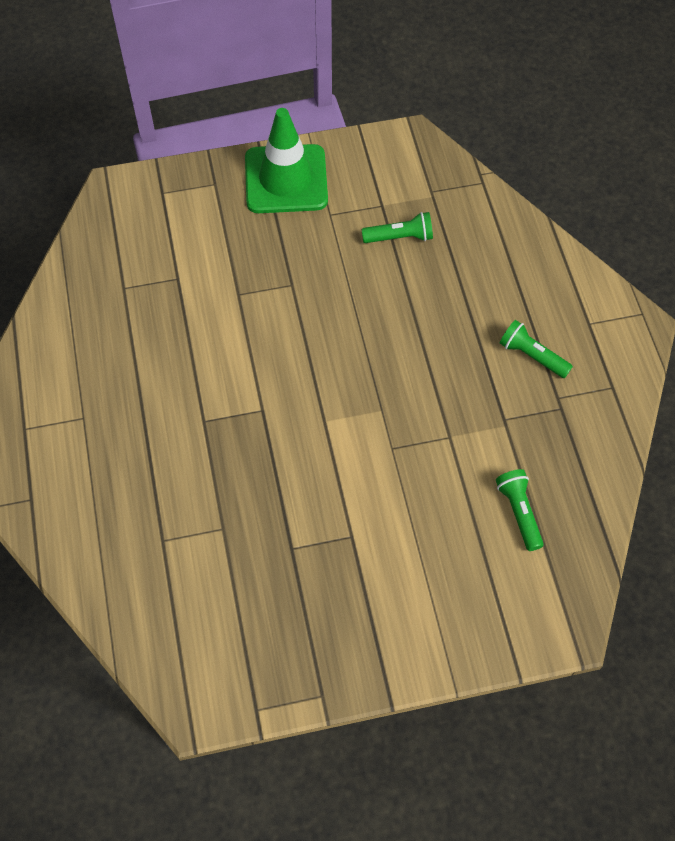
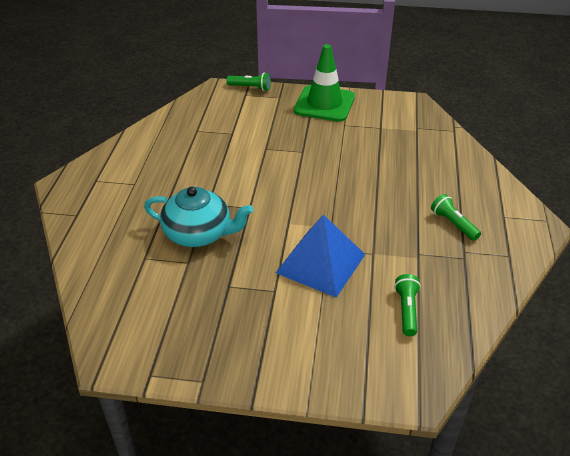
camera: 20 degrees right, 20 degrees down
(215, 477) = (198, 233): none -> turquoise teapot
(391, 474) = (321, 263): none -> blue pyramid
(400, 237) = (385, 144): green flashlight -> green flashlight (250, 88)

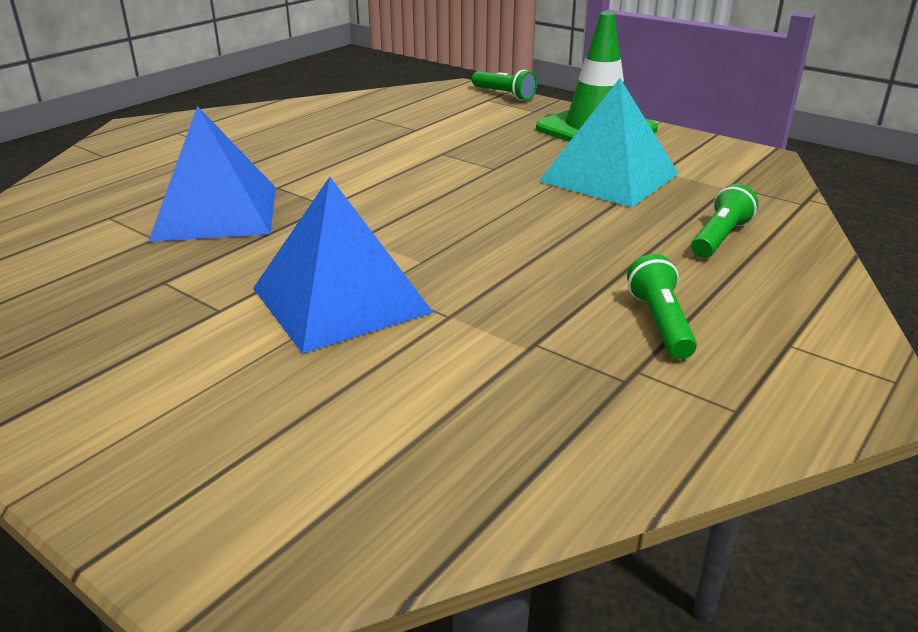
camera: 30 degrees right, 10 degrees down
(198, 233) = (216, 212): turquoise teapot -> blue pyramid
(361, 140) = (609, 177): none -> turquoise pyramid
(407, 310) = (404, 420): green flashlight -> green flashlight (720, 238)

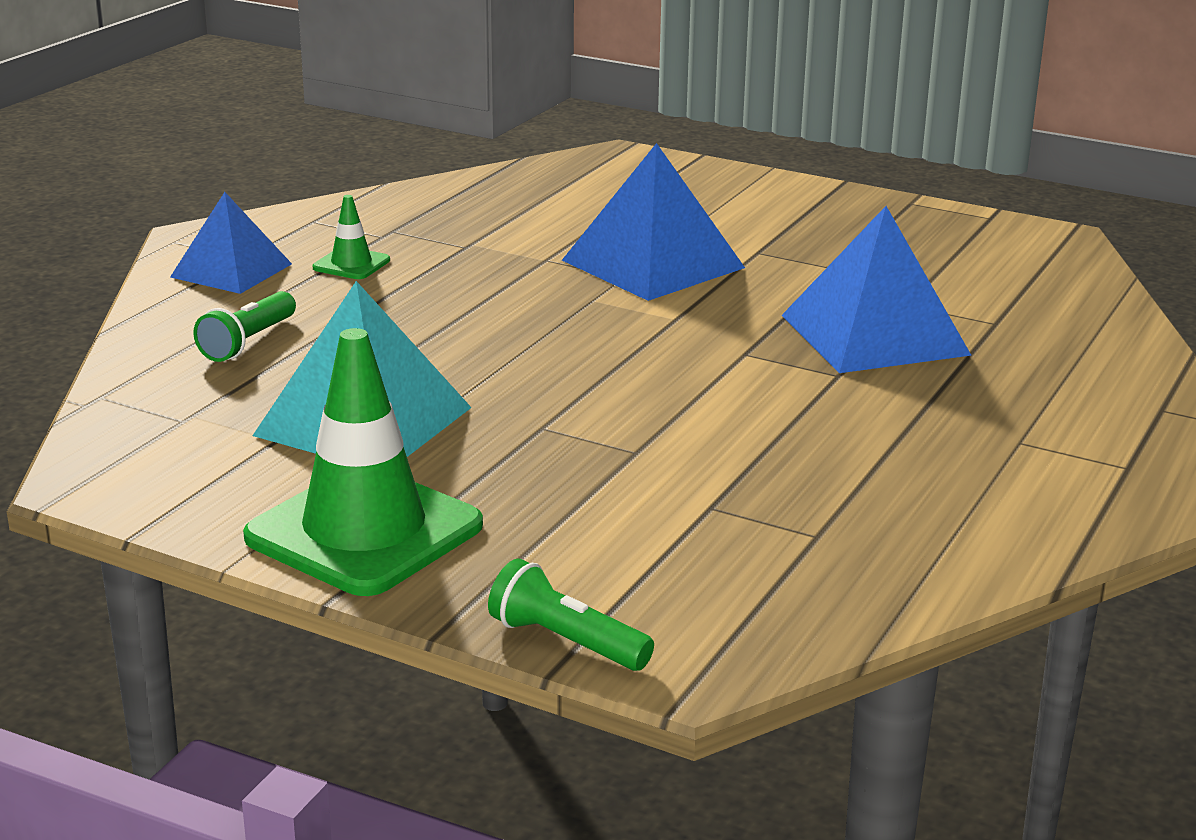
camera: 170 degrees right, 5 degrees down
(660, 323) = (351, 264): green flashlight -> green traffic cone
(789, 323) = (231, 270): none -> blue pyramid

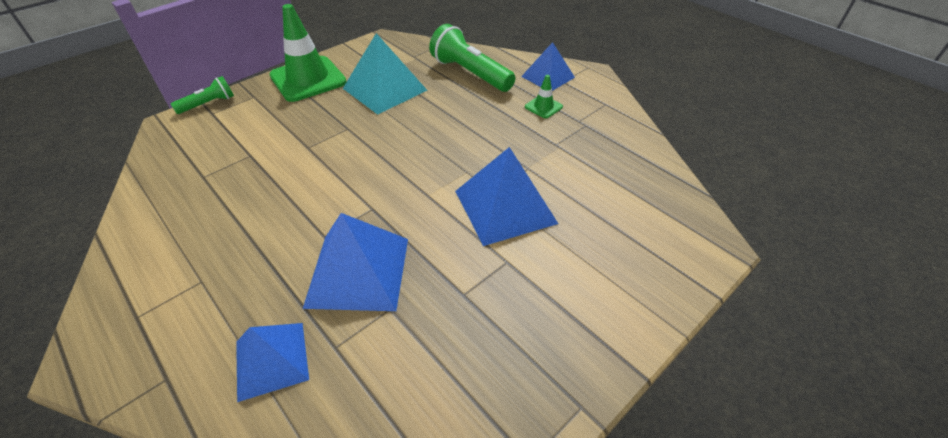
camera: 110 degrees right, 20 degrees up
(248, 342) = (470, 73): green flashlight -> green flashlight, size x1.82
(1057, 353) = (271, 360): none -> blue pyramid

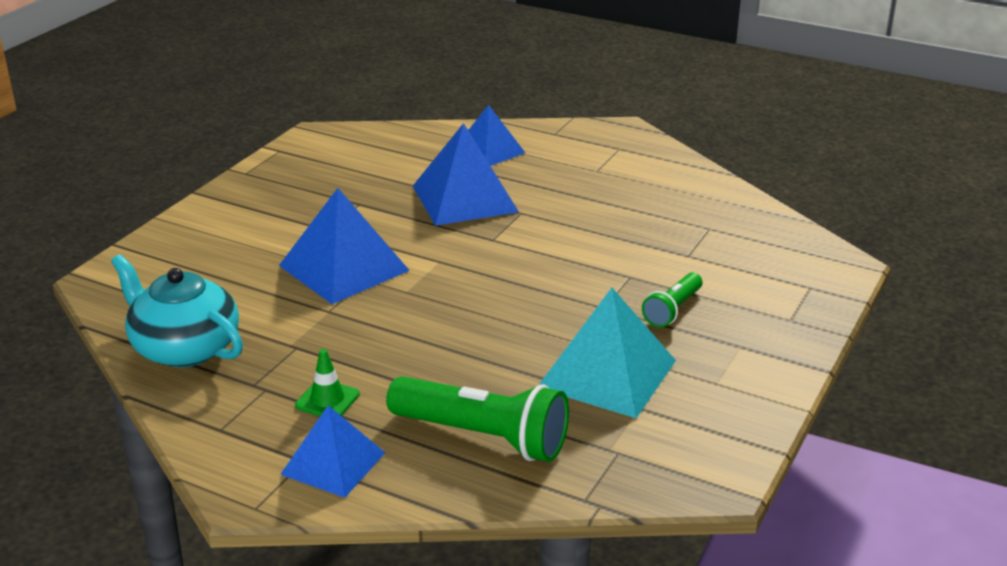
camera: 160 degrees right, 15 degrees down
(208, 104) = (835, 296): green flashlight -> green flashlight (672, 310)
(308, 79) = (748, 363): green traffic cone -> none
(631, 159) = (184, 348): none -> turquoise teapot

